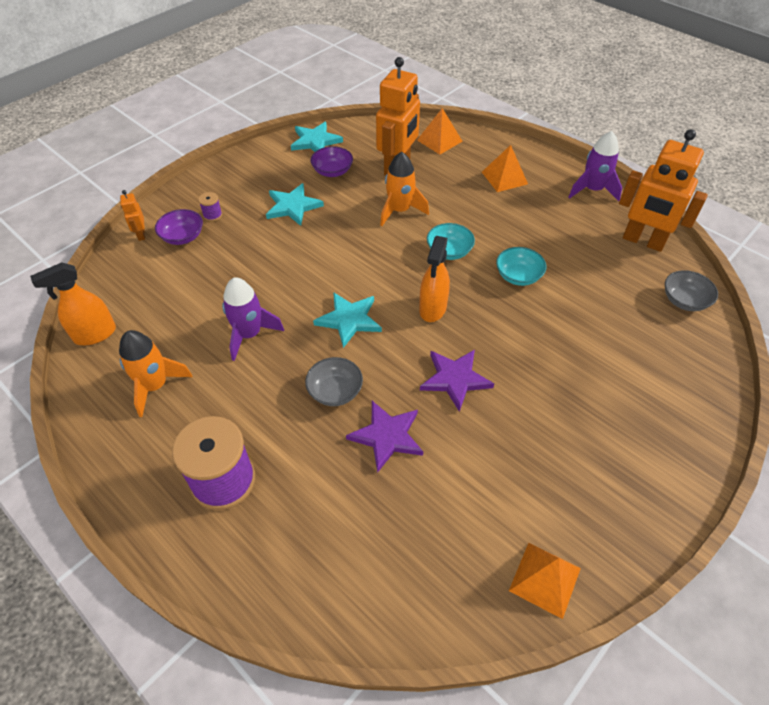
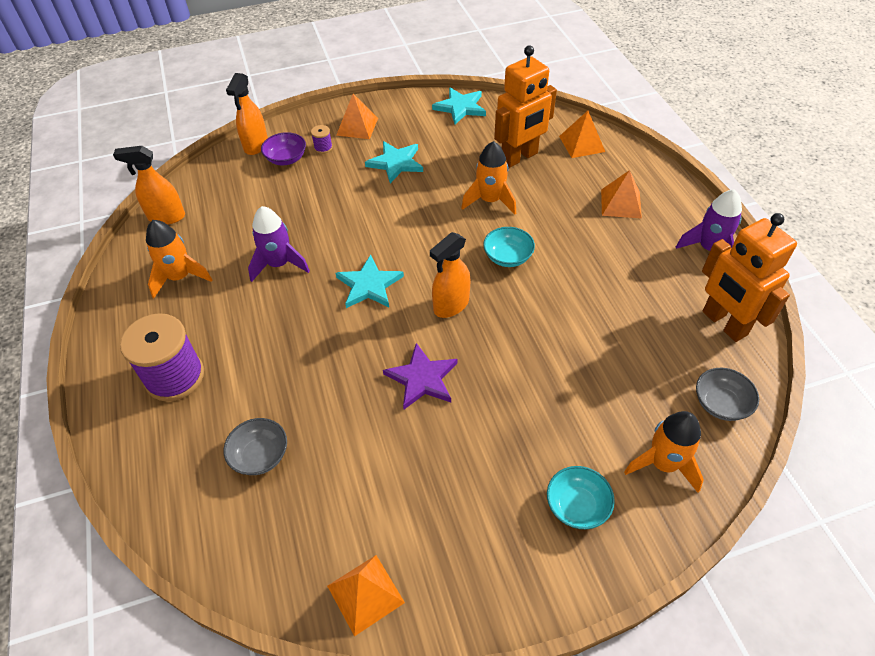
camera: 30 degrees right, 0 degrees up
(141, 234) = (256, 145): orange robot -> orange spray bottle
(231, 186) = (357, 126): none -> orange pyramid
(332, 171) = (455, 142): purple bowl -> none
(335, 391) = (311, 343): grey bowl -> grey bowl (260, 455)
(387, 436) = (325, 402): purple star -> none
(518, 276) = (558, 307): turquoise bowl -> turquoise bowl (577, 506)
(680, 362) = (663, 464): none -> orange rocket

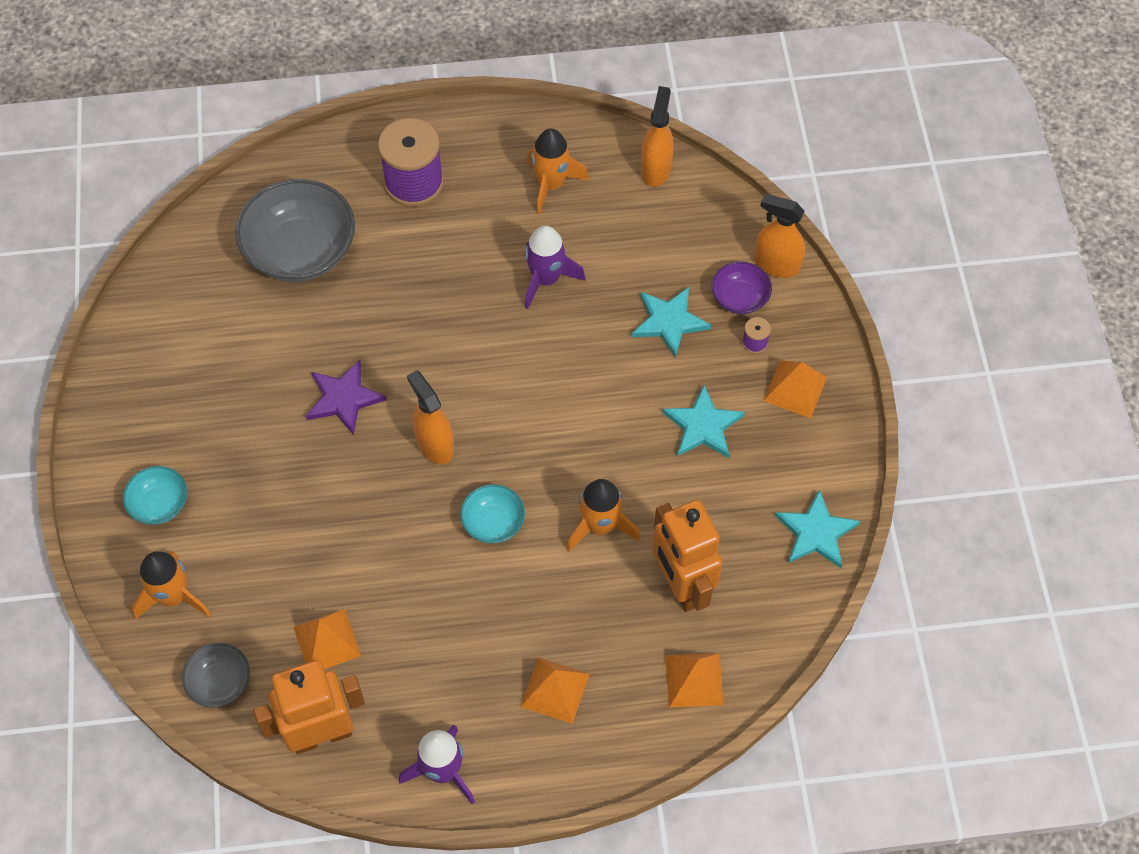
camera: 100 degrees right, 10 degrees up
(260, 455) = (301, 251): grey bowl -> grey bowl, size x1.98
(365, 594) = (143, 320): orange pyramid -> orange pyramid (327, 641)
(369, 285) = (488, 366): turquoise star -> turquoise star (669, 322)

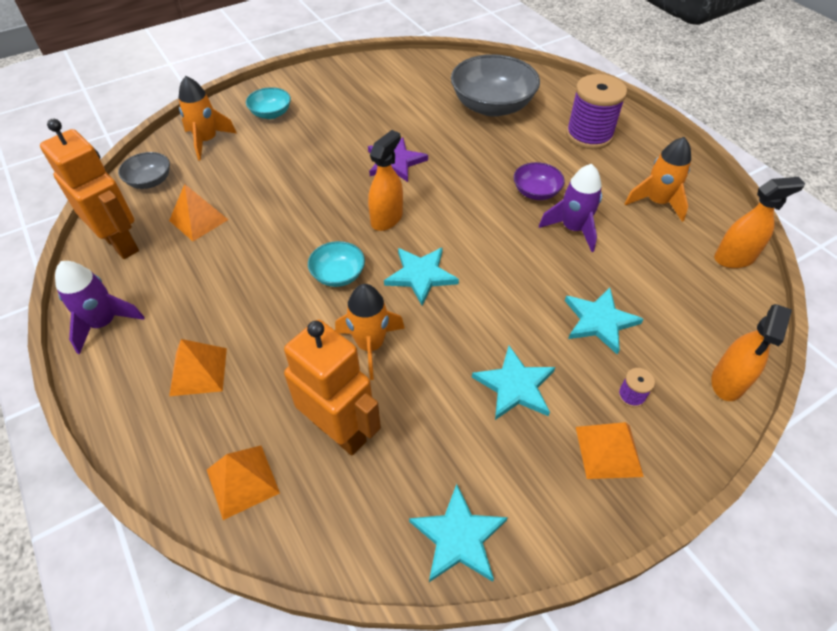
camera: 65 degrees right, 10 degrees down
(535, 446) = (421, 275): none -> turquoise star
(681, 585) = (340, 431): orange robot -> orange robot turned 90 degrees clockwise
(739, 298) = (667, 365): purple bowl -> purple bowl (536, 192)
(776, 264) = (727, 382): orange spray bottle -> orange spray bottle turned 150 degrees counterclockwise

